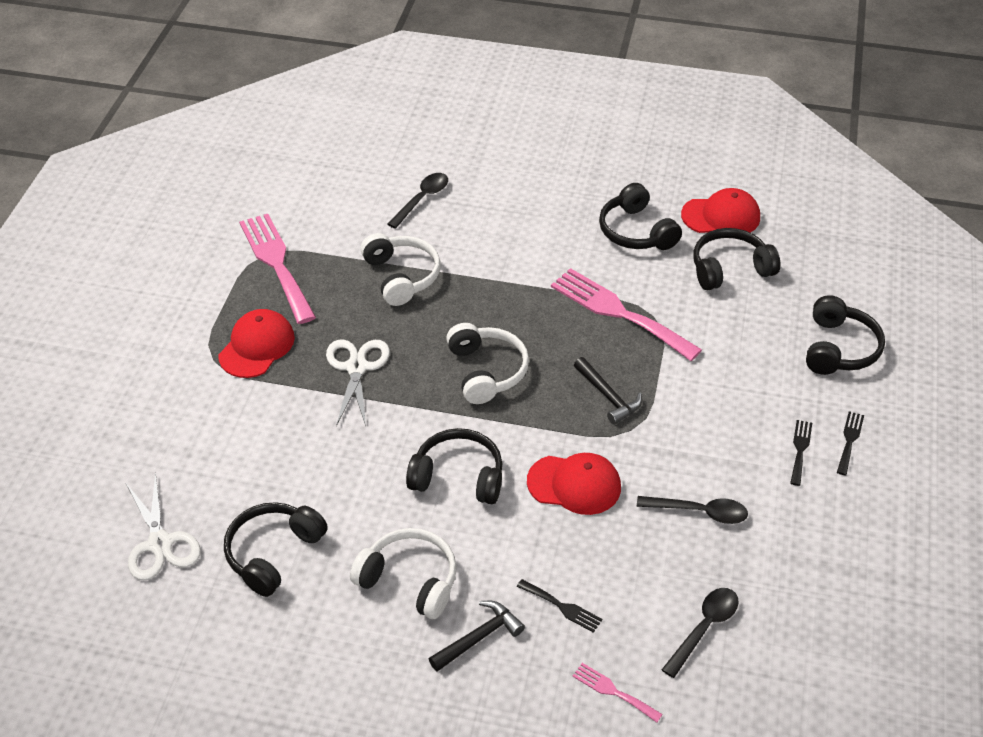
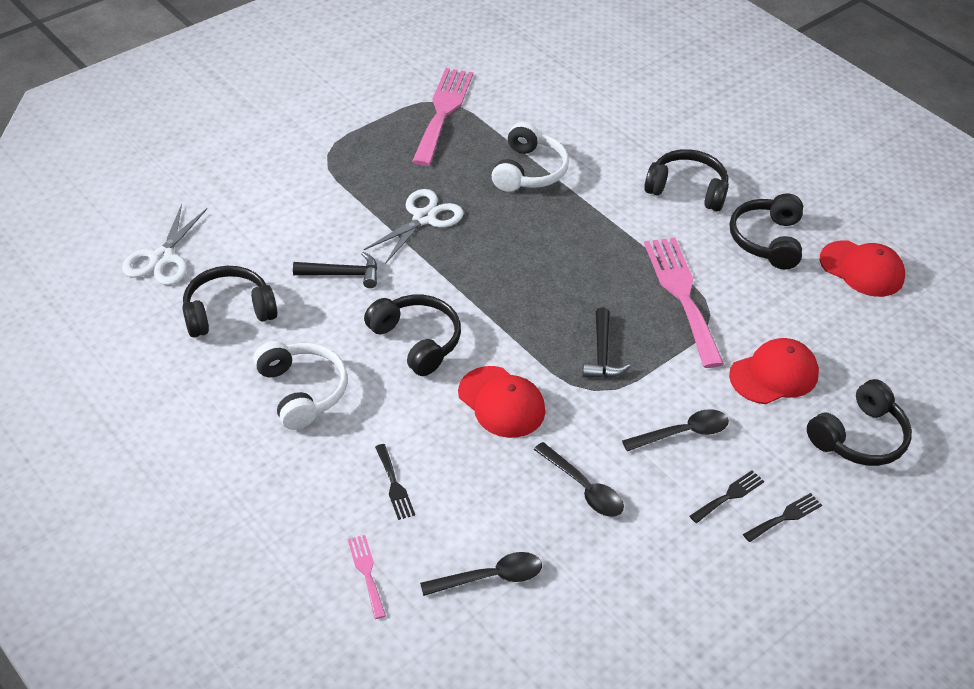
camera: 35 degrees right, 0 degrees up
(257, 346) = (367, 163): red cap -> red cap (774, 375)
(422, 199) = (606, 123): black spoon -> black spoon (682, 433)
(479, 637) = (308, 464): black hammer -> black hammer (342, 274)
(486, 371) = (521, 277): white headphones -> none
(730, 269) = (823, 315): black headphones -> black headphones (687, 190)

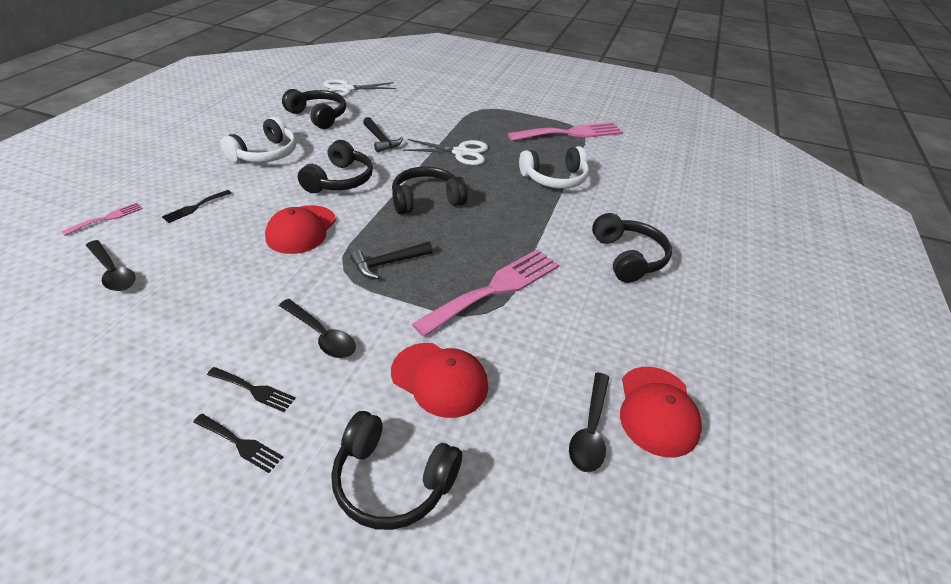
camera: 60 degrees right, 5 degrees down
(583, 488) = (227, 294): black spoon -> black spoon (590, 430)
(767, 240) = (620, 324): black headphones -> black headphones (426, 200)

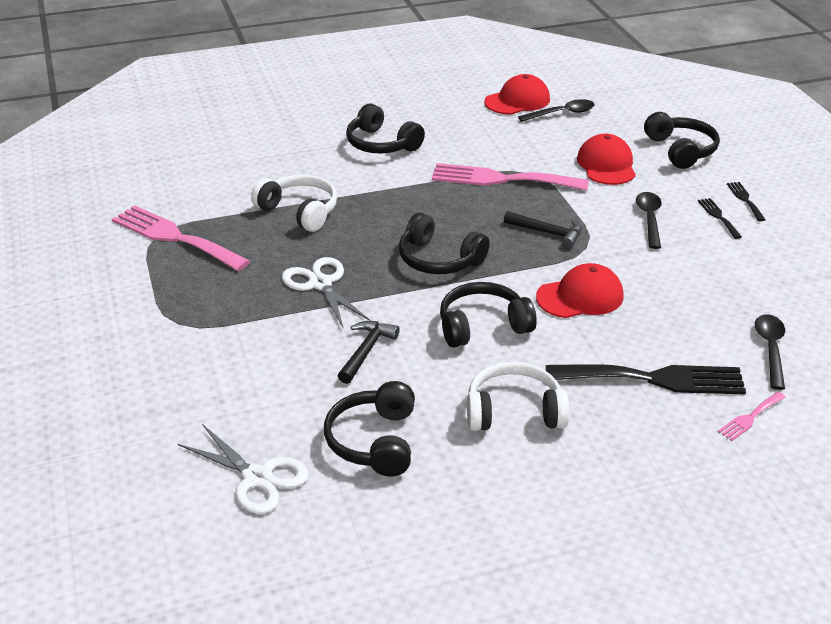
camera: 125 degrees left, 5 degrees down
(107, 218) = (750, 418): pink fork -> pink fork turned 45 degrees counterclockwise
(195, 207) = (654, 379): black fork -> black fork, size x2.21
(627, 257) = (381, 144): black headphones -> black headphones turned 90 degrees counterclockwise

